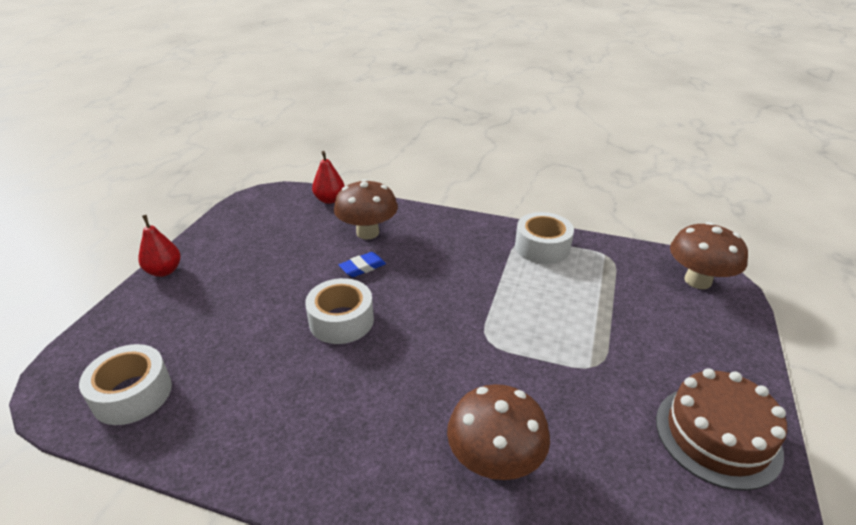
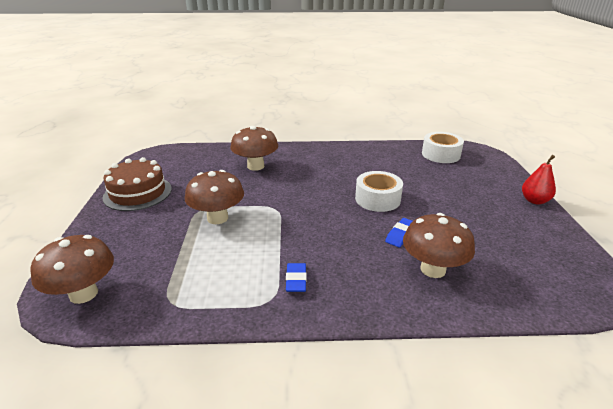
camera: 160 degrees right, 5 degrees down
(330, 200) = (523, 304): red pear -> none
(494, 250) = (296, 280): none -> blue eraser
(542, 247) = (246, 296): white tape -> none
(570, 342) = (217, 218): none -> brown mushroom

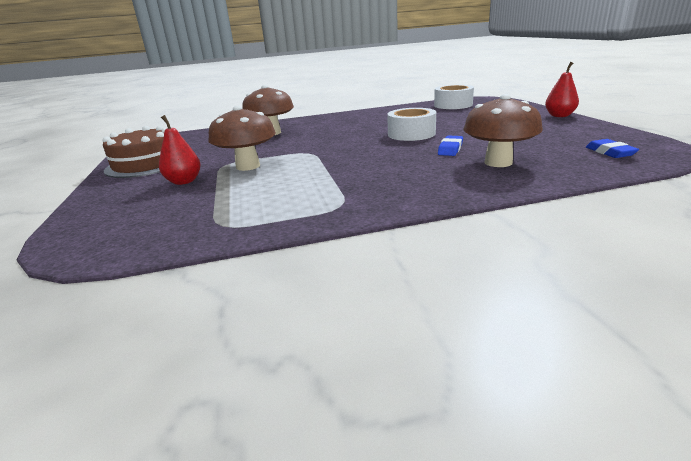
camera: 10 degrees left, 5 degrees down
(83, 294) = (107, 236): brown mushroom -> none
(160, 229) = (184, 181): none -> red pear
(296, 280) = (361, 189): blue eraser -> blue eraser (610, 152)

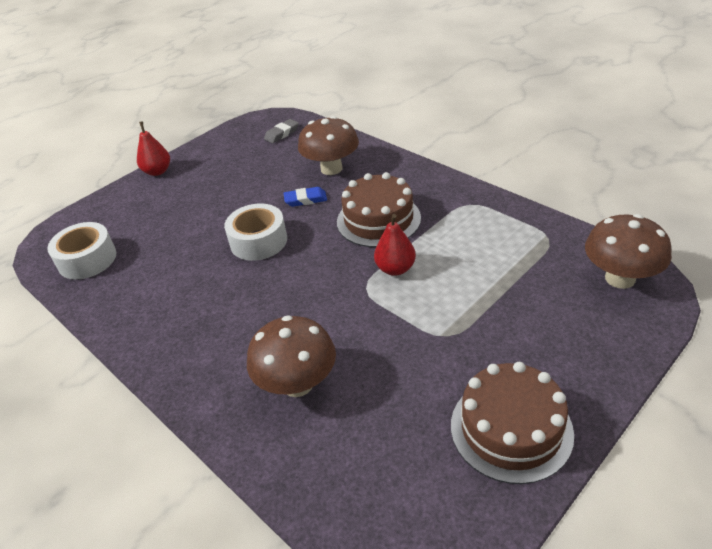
camera: 120 degrees left, 15 degrees up
(184, 181) = (515, 329): red pear -> red pear (395, 269)
(248, 166) = (439, 309): brown mushroom -> brown mushroom (620, 278)
(379, 167) = (378, 220): none -> brown cake
(610, 152) = (282, 134): blue eraser -> grey eraser

